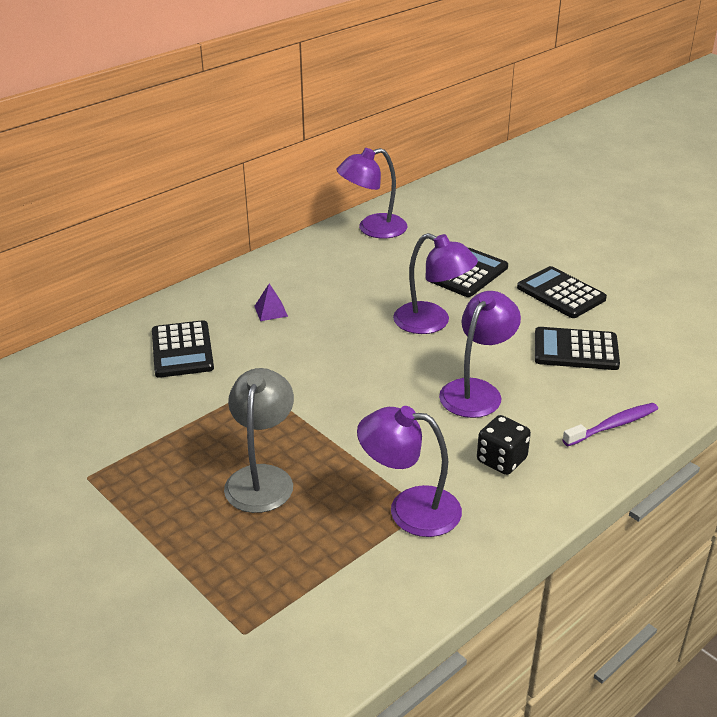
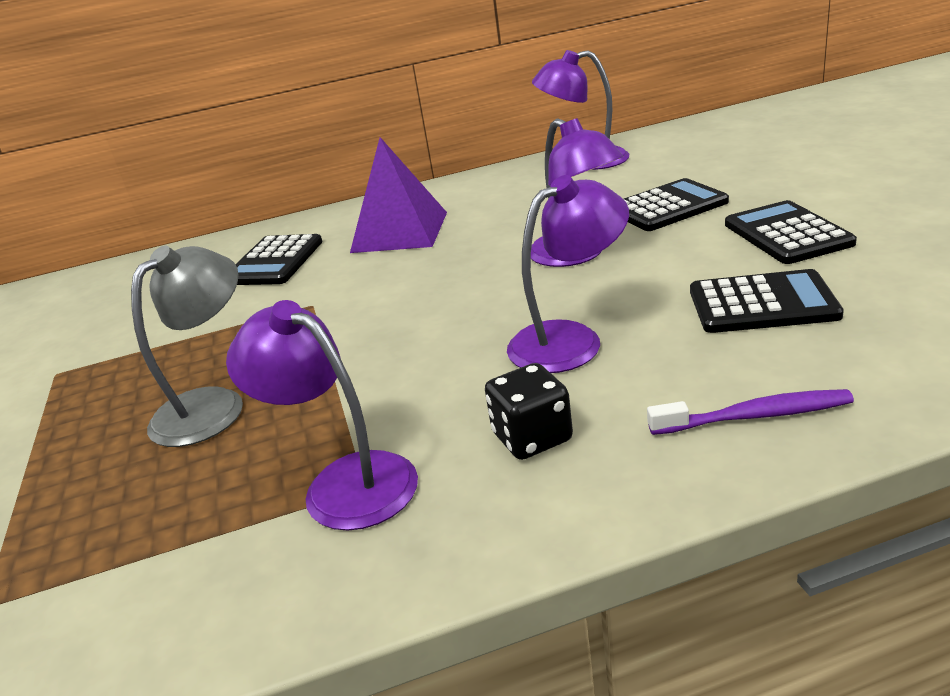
camera: 30 degrees right, 5 degrees down
(270, 311) = (399, 232): purple pyramid -> purple pyramid, size x2.41
(576, 350) = (762, 303): black calculator -> black calculator turned 150 degrees clockwise

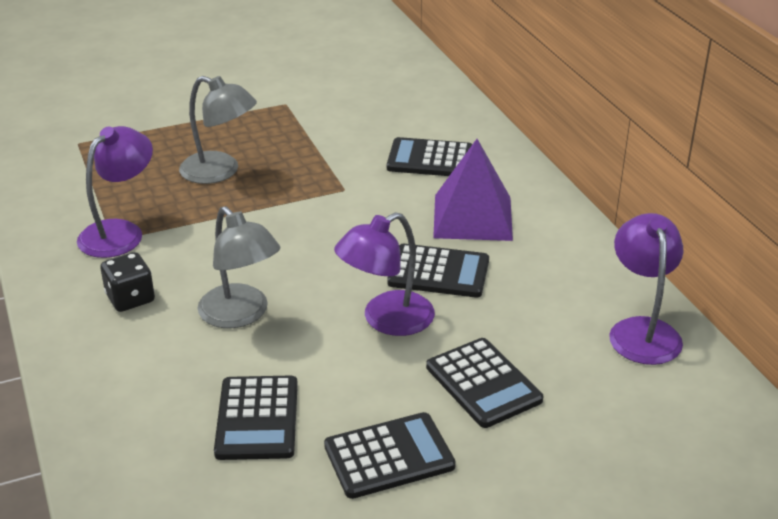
camera: 80 degrees right, 5 degrees up
(494, 239) = (438, 272): none -> black calculator
(570, 340) = (241, 315): purple lamp -> grey lamp
(755, 416) = (110, 392): purple toothbrush -> none

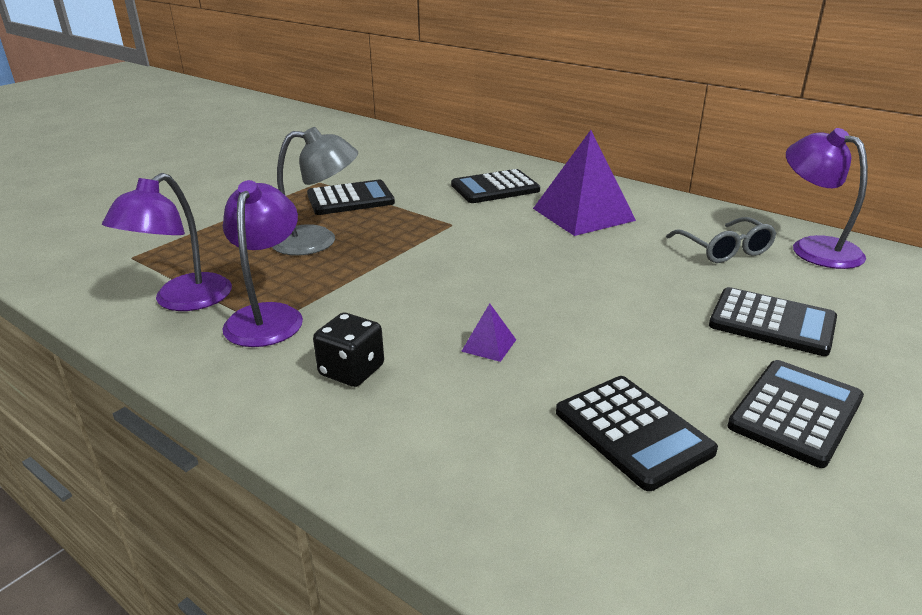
camera: 30 degrees left, 5 degrees down
(241, 315) = (489, 345): grey lamp -> purple pyramid
(386, 320) = (625, 304): purple lamp -> purple lamp (183, 301)
(438, 272) = (613, 257): black calculator -> black calculator (350, 199)
(549, 301) = (724, 250): none -> grey glasses

